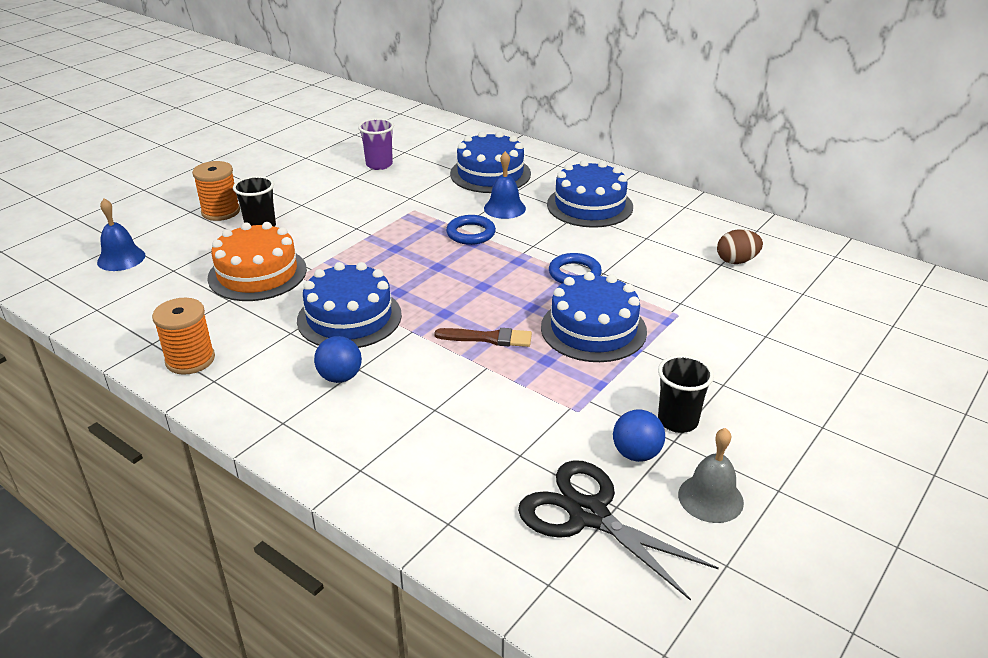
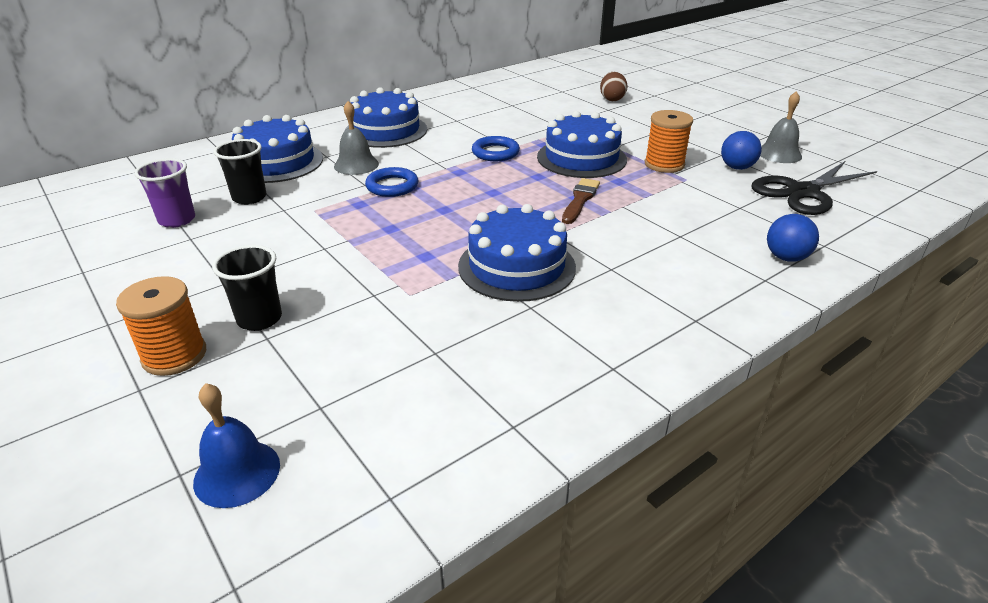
camera: 75 degrees left, 0 degrees up
(190, 360) = (565, 388): orange spool -> orange spool (664, 164)
(257, 273) = (383, 326): orange cake -> none
(340, 377) = (624, 280): blue ball -> blue ball (786, 257)
(504, 208) = (356, 165): blue bell -> grey bell
(677, 421) = (700, 149): black cup -> black cup (249, 198)
(736, 261) = (511, 100): brown egg -> brown egg (612, 99)

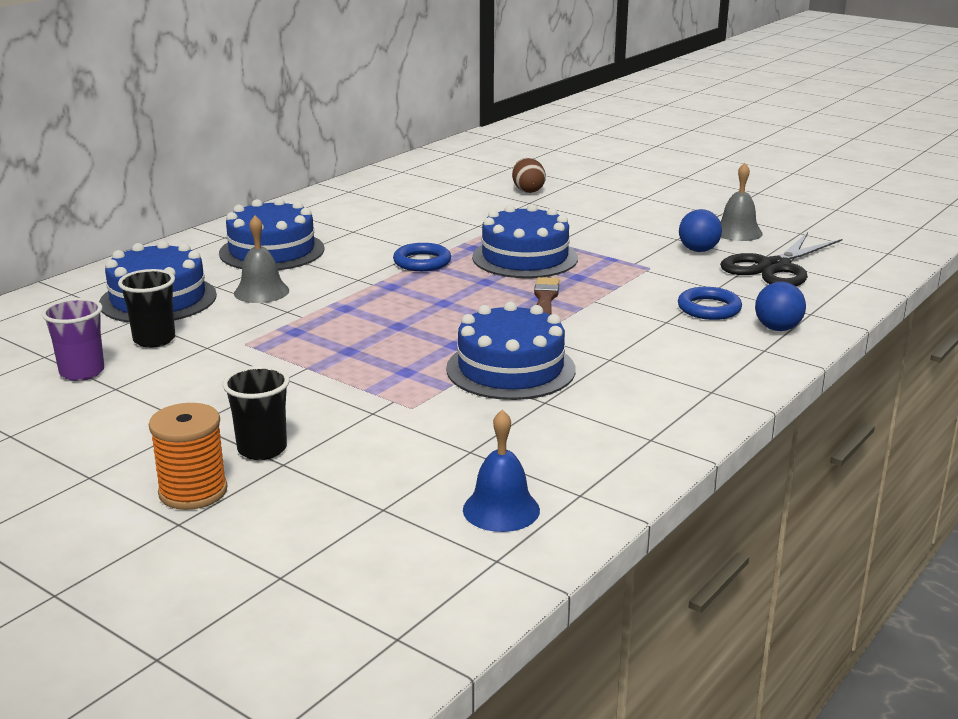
camera: 15 degrees left, 10 degrees down
(237, 473) = (337, 567): blue bell -> blue bell (501, 509)
(392, 186) = (321, 309): blue ring -> blue ring (709, 308)
(664, 164) = (619, 255): orange spool -> none

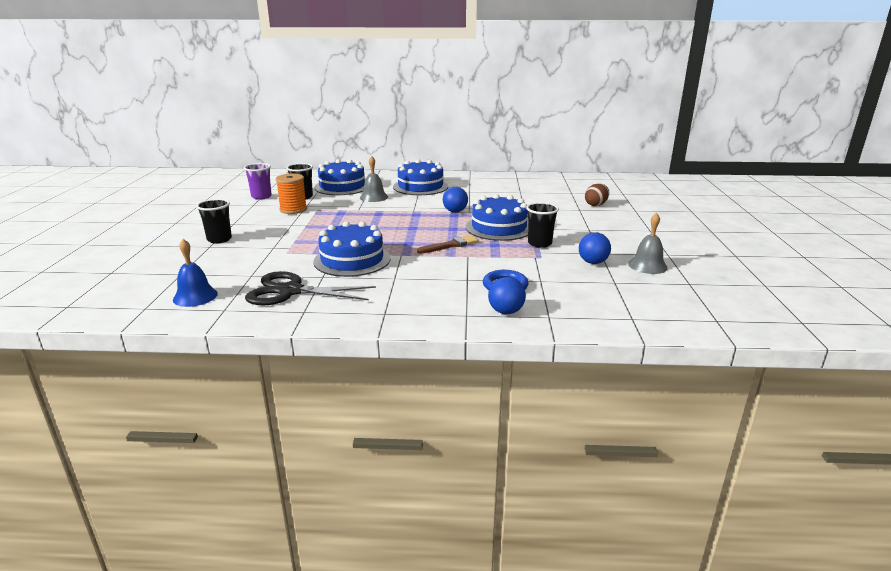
camera: 55 degrees right, 0 degrees up
(193, 492) = (173, 240): orange spool -> orange spool (293, 209)
(422, 262) = (455, 211): blue ring -> blue ball
(609, 255) = (539, 243): none -> black cup
(774, 267) = (608, 289): black scissors -> black scissors (290, 291)

